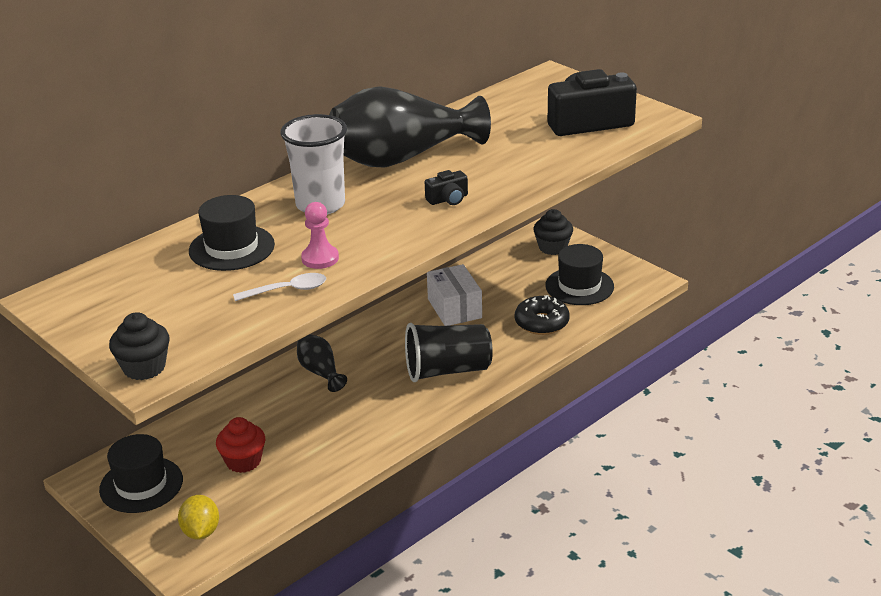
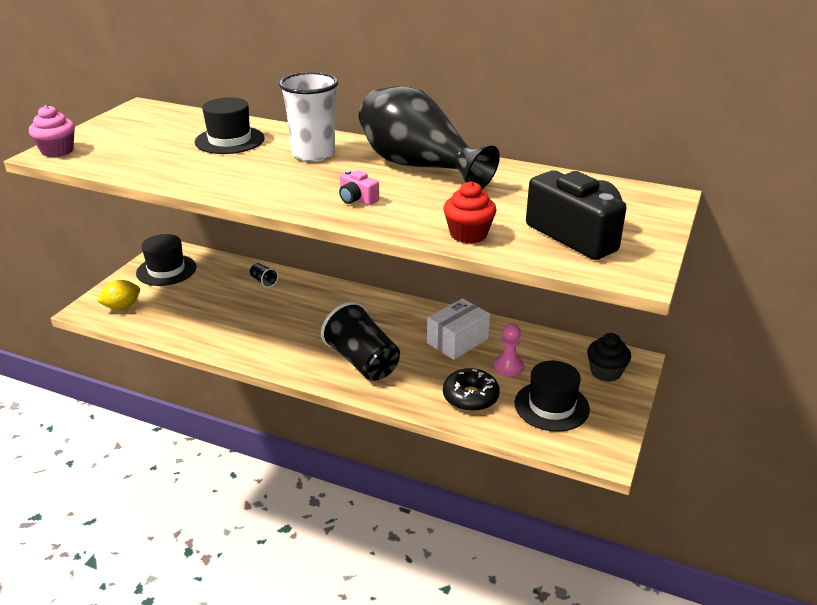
camera: 65 degrees right, 0 degrees up
(144, 367) = (57, 151): black cupcake -> pink cupcake
(240, 409) = (264, 281): none -> black cup
(243, 461) = (204, 300): red cupcake -> red cupcake (468, 234)
(287, 290) = (173, 171): white spoon -> none
(320, 258) = (227, 171): pink pawn -> pink pawn (508, 367)
(320, 372) = (326, 301): black vase -> none
(448, 199) = (357, 199): black camera -> pink camera

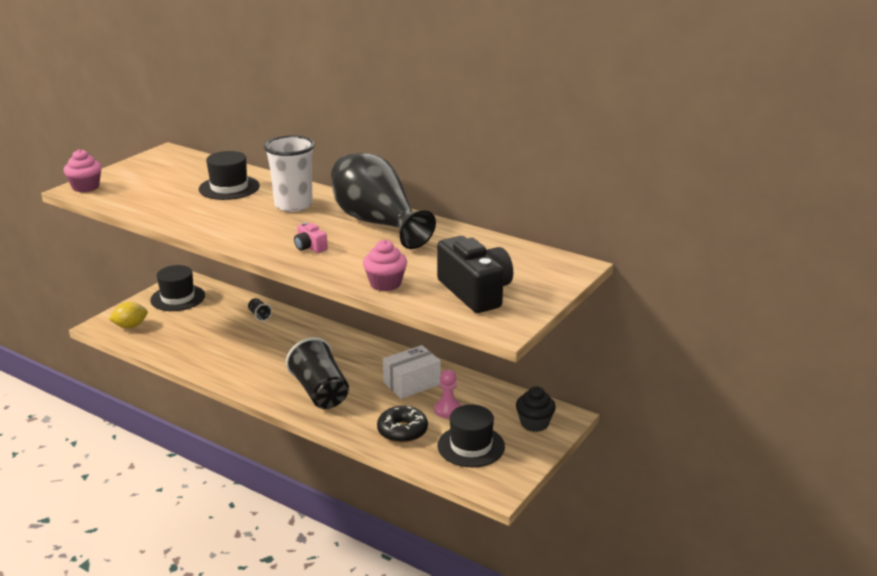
camera: 10 degrees right, 5 degrees down
(468, 234) = (385, 283): red cupcake -> pink cupcake

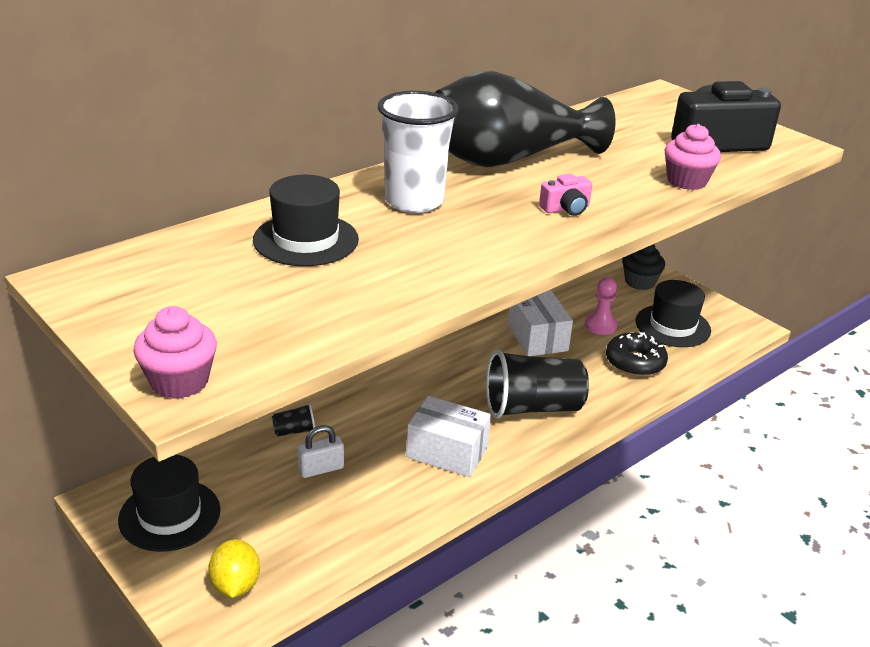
camera: 75 degrees left, 5 degrees up
(228, 330) = (321, 469): none -> white padlock
(258, 367) = (447, 452): none -> white box

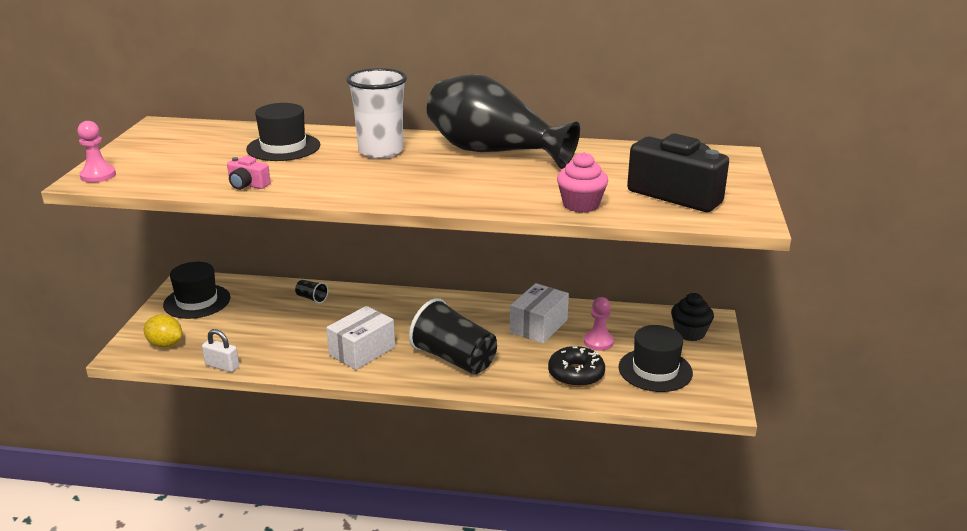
camera: 50 degrees right, 5 degrees down
(179, 382) = (98, 175): pink cupcake -> pink pawn
(235, 585) = (165, 344): yellow lemon -> yellow lemon turned 75 degrees clockwise
(321, 469) = (289, 321): white padlock -> white padlock (222, 366)
(447, 452) = (362, 351): white box -> white box turned 60 degrees clockwise
(566, 209) = (454, 187): pink camera -> pink camera (247, 185)

